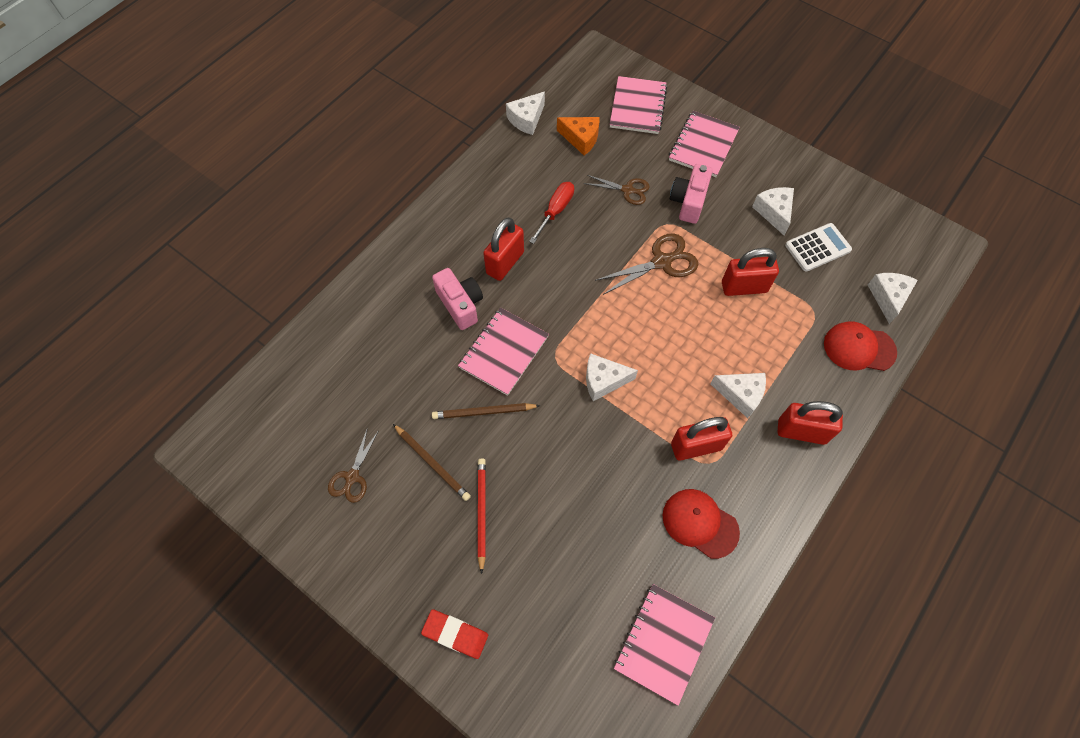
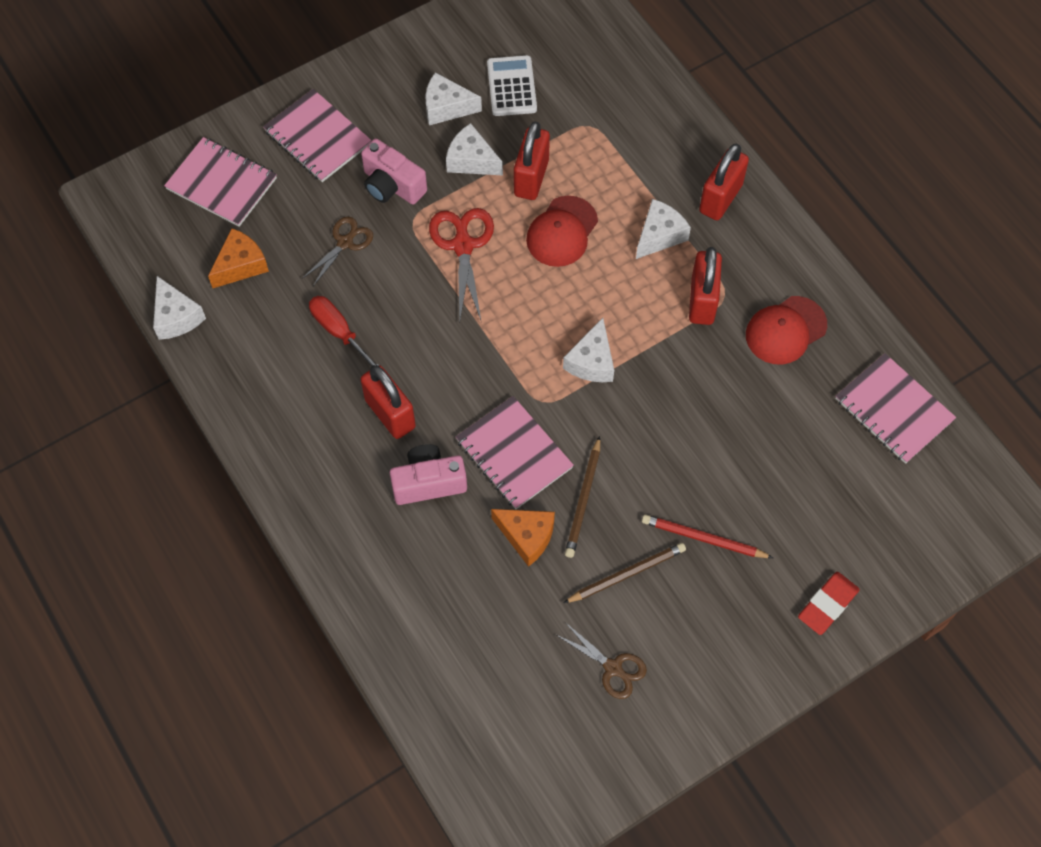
camera: 70 degrees left, 0 degrees up
(440, 382) = (527, 536): none -> orange cheese
(662, 262) = (463, 245): brown scissors -> red scissors
(859, 348) = (647, 105): red cap -> red cap (562, 232)
(888, 298) = (600, 52): white cheese -> white cheese (471, 160)

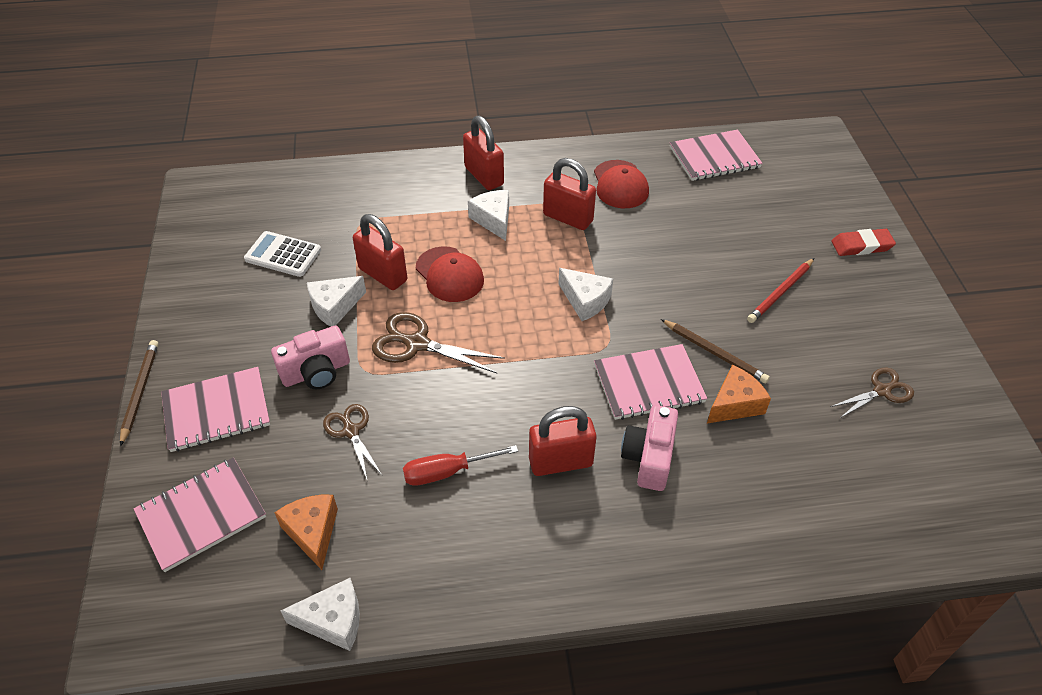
camera: 65 degrees left, 15 degrees down
(446, 107) = (266, 304): white cheese -> none
(463, 245) = (416, 343): red scissors -> brown scissors
(626, 574) = (796, 350): brown pencil -> brown pencil (140, 392)
(827, 605) = (861, 245): red eraser -> red eraser turned 75 degrees counterclockwise

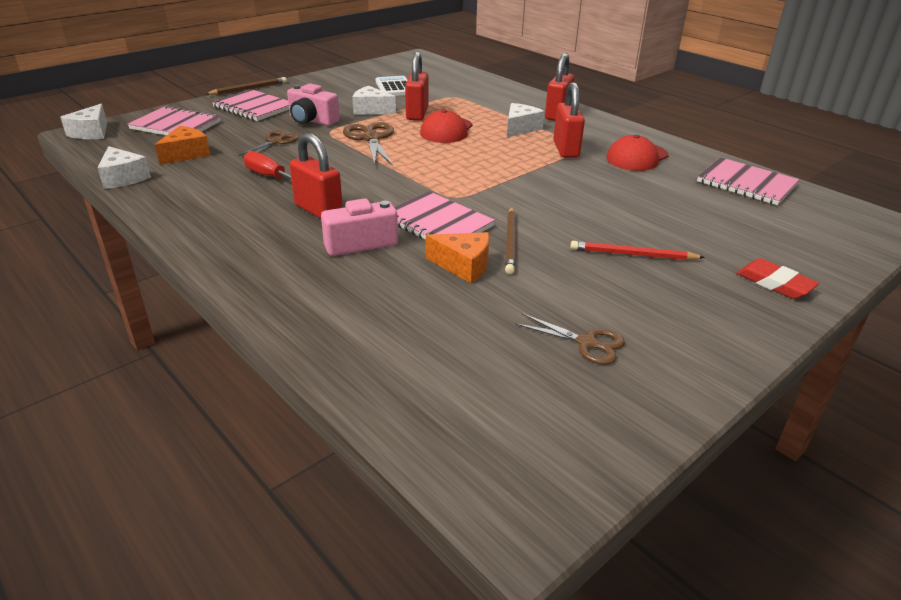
camera: 55 degrees right, 15 degrees down
(585, 301) = (490, 177): white cheese -> white cheese (91, 132)

